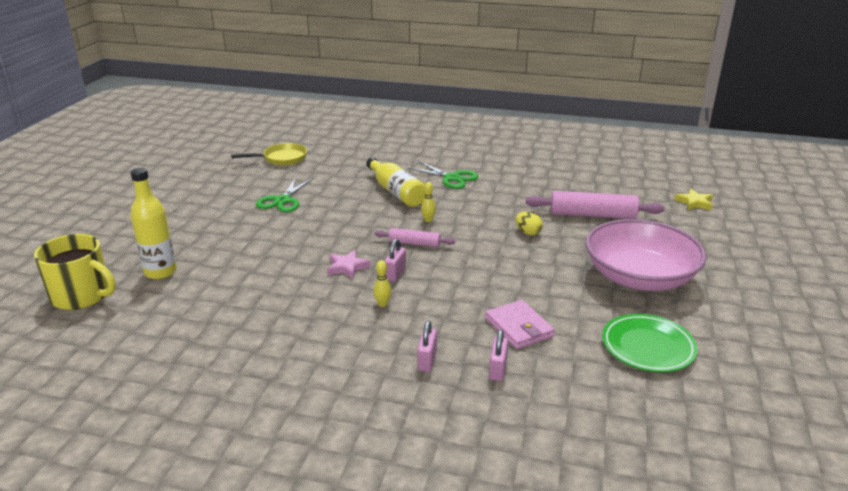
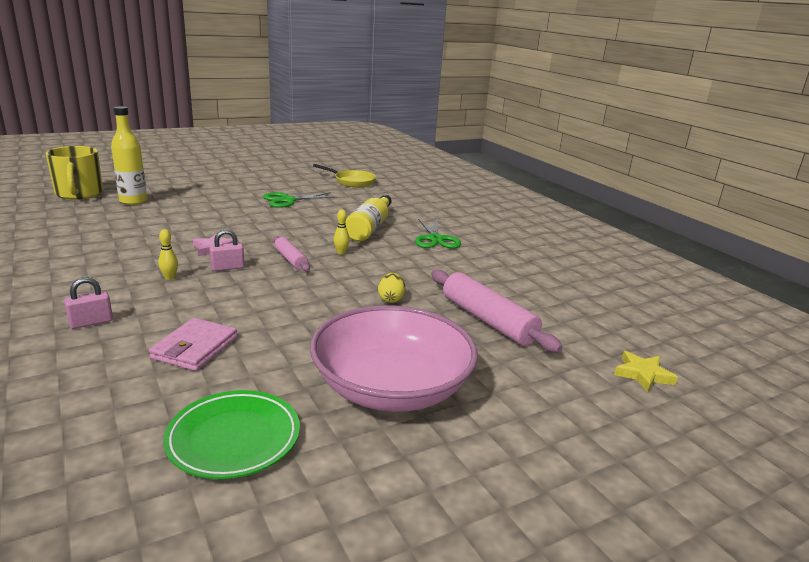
camera: 45 degrees right, 5 degrees down
(497, 369) = (103, 360): pink padlock -> none

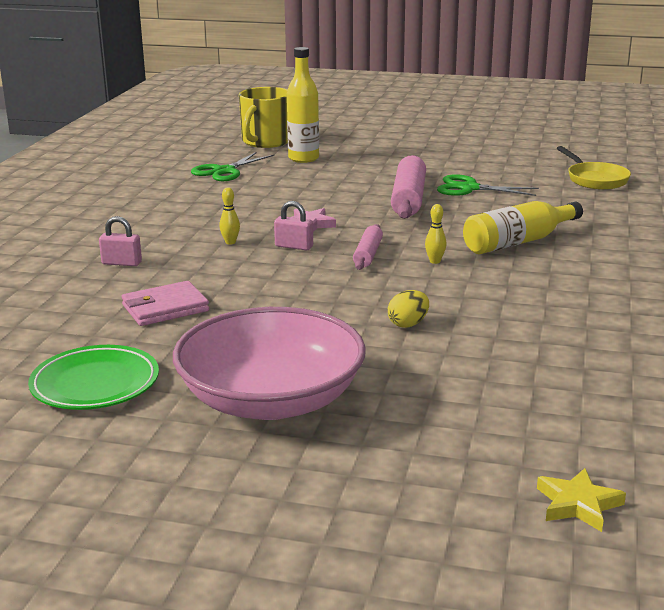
camera: 45 degrees right, 0 degrees up
(435, 239) = (585, 275): green scissors -> green scissors (224, 171)
(488, 320) = (483, 380): pink rolling pin -> pink rolling pin (409, 198)

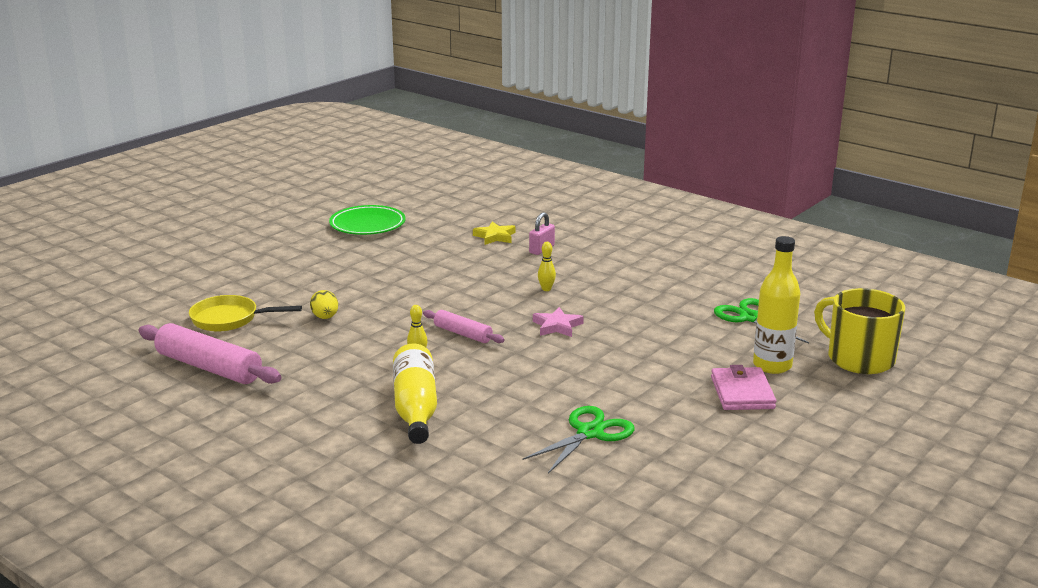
camera: 115 degrees right, 0 degrees up
(165, 308) = (446, 252): pink wallet -> pink wallet (742, 393)
(271, 400) = (290, 260): pink bowl -> none
(294, 246) = (512, 310): pink padlock -> none
(409, 198) = (585, 388): pink rolling pin -> pink rolling pin (209, 367)
(578, 504) = (87, 306): yellow star -> yellow star (495, 236)
(595, 179) = (550, 532): yellow pan -> yellow pan (229, 319)

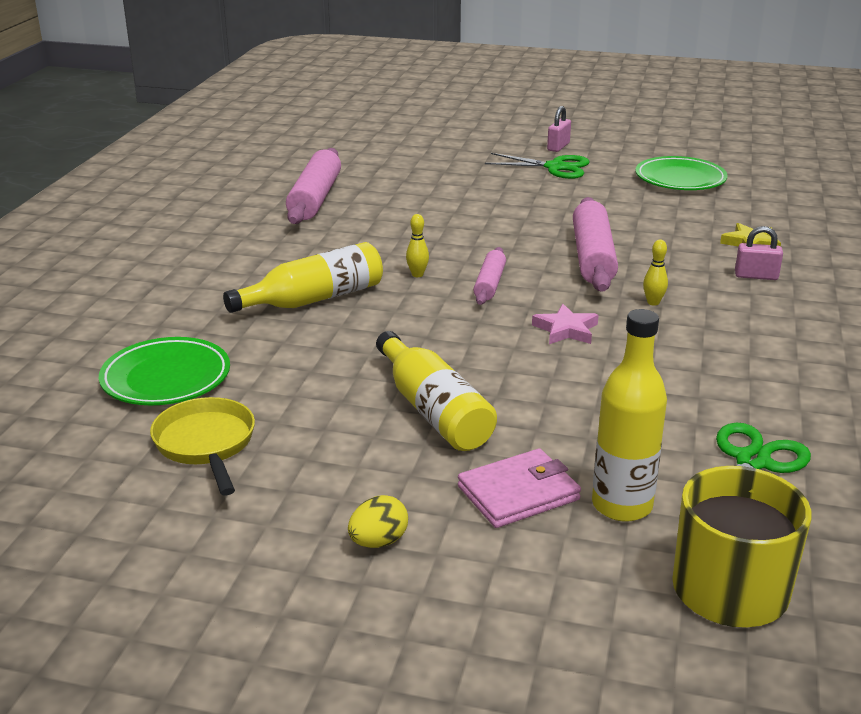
camera: 65 degrees right, 5 degrees up
(229, 319) = (408, 181): yellow pan -> yellow pan (206, 444)
(245, 245) = (558, 147): none -> pink padlock
(325, 317) = (454, 215): yellow egg -> yellow egg (378, 542)
(459, 288) = (592, 257): none -> pink rolling pin
(492, 498) = (166, 378): none -> green plate
(589, 433) = (332, 404): green scissors -> green scissors (555, 167)
(627, 397) = (433, 410): none -> yellow bottle

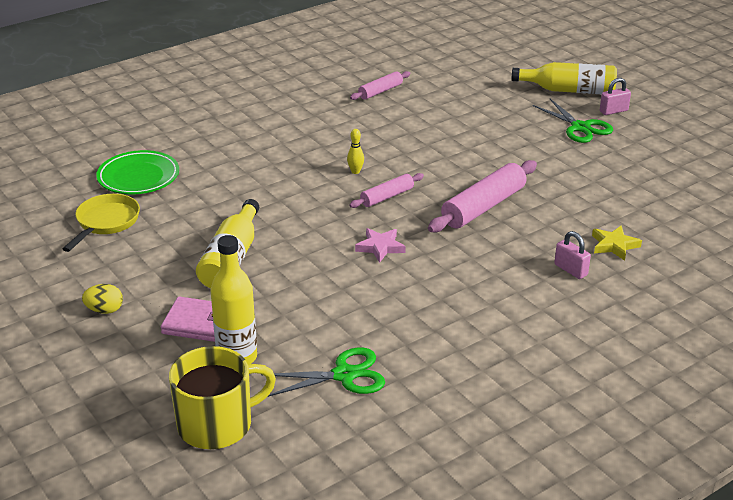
camera: 40 degrees right, 5 degrees up
(314, 299) = (274, 162): yellow bottle -> yellow bottle (568, 90)
(315, 198) = (380, 91): pink rolling pin -> pink rolling pin, size x0.57
(653, 302) = (465, 255): yellow bowling pin -> none
(680, 179) = (659, 174): green plate -> none

